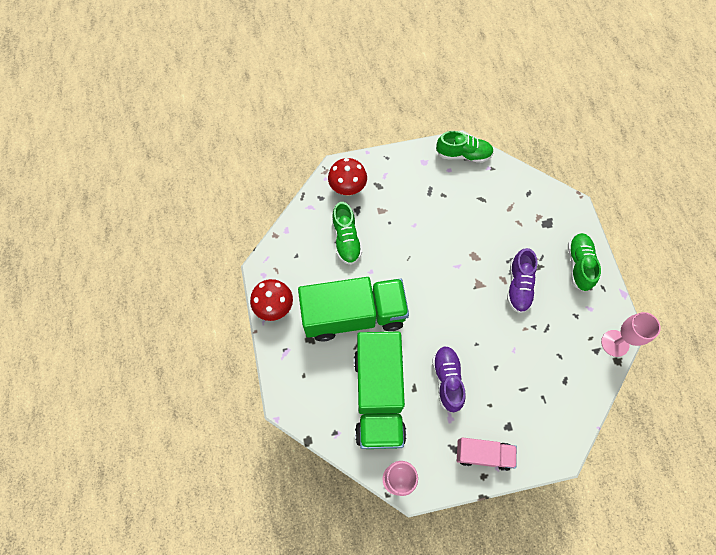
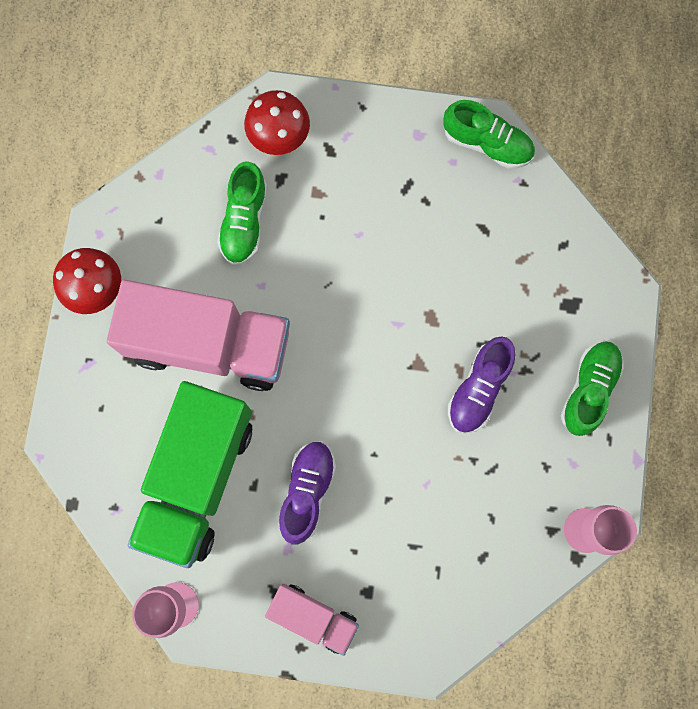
camera: 20 degrees right, 10 degrees up
(354, 315) = (209, 344): green truck -> pink truck

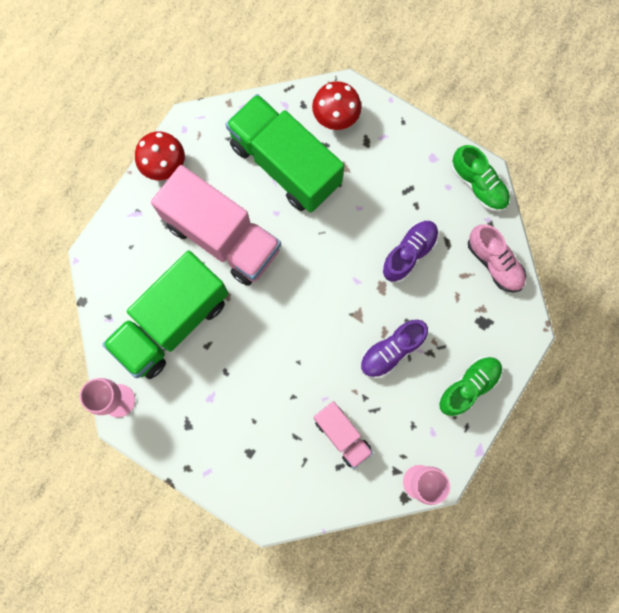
camera: 25 degrees right, 0 degrees up
(244, 221) = (285, 164): green shoe -> green truck
(307, 492) = (241, 366): purple shoe -> purple shoe (409, 253)
(313, 617) = (205, 452): pink truck -> pink truck (342, 435)
(549, 228) = (494, 263): none -> pink shoe

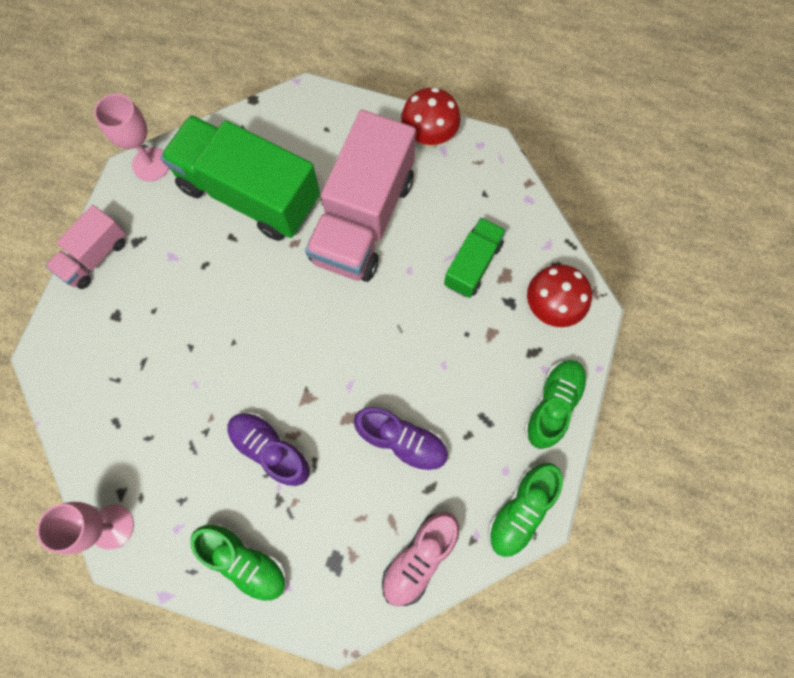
camera: 75 degrees right, 5 degrees down
(285, 164) = (472, 264): green truck -> green truck, size x0.52
(342, 435) = (154, 416): pink truck -> pink truck (95, 256)
(409, 140) = (552, 405): none -> green shoe

